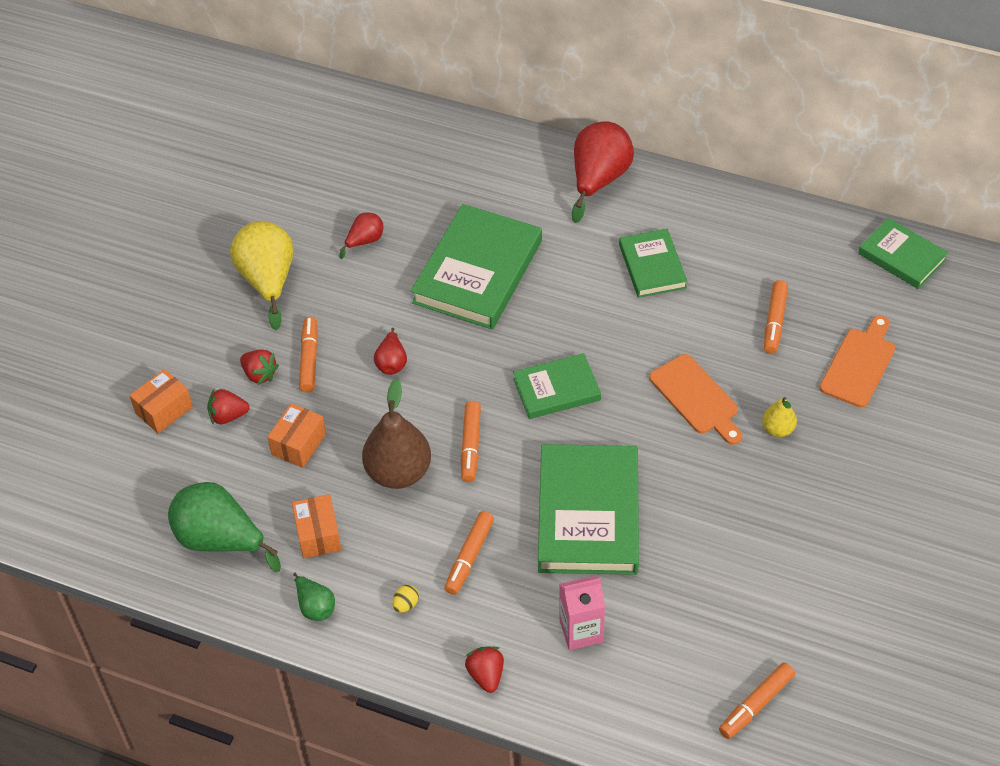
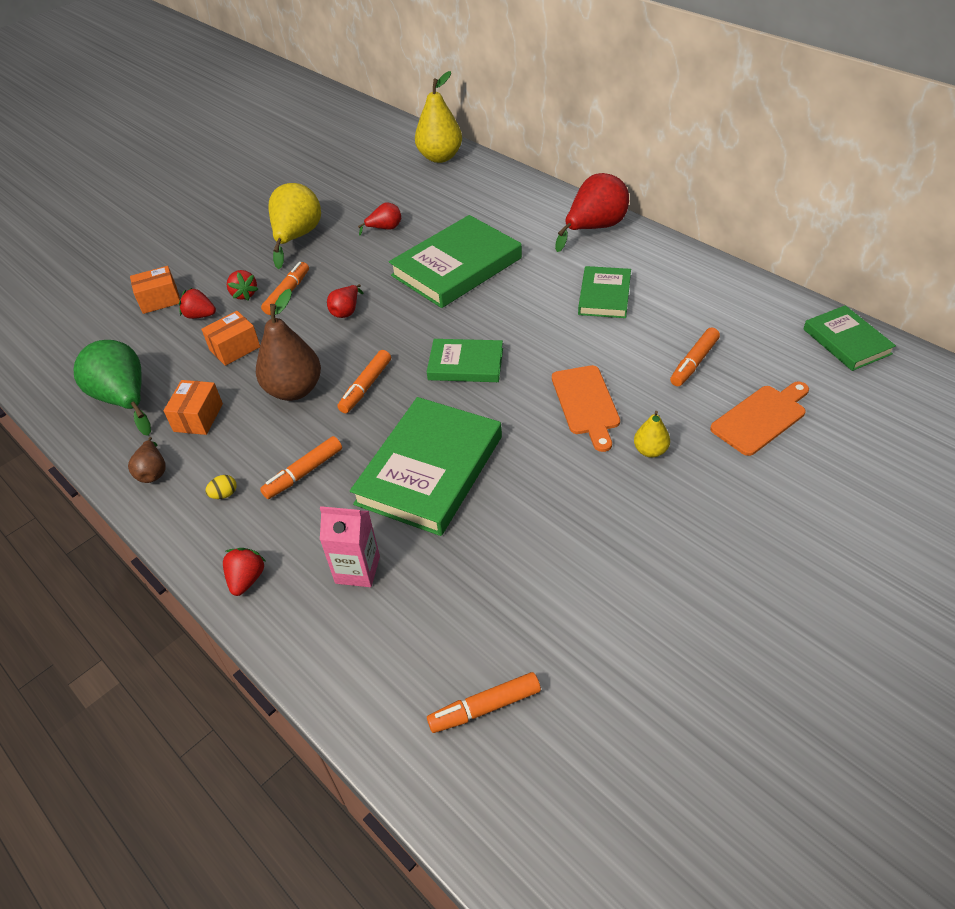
camera: 25 degrees right, 5 degrees down
(315, 606) = (153, 472): green pear -> brown pear
(366, 119) = (440, 157): none -> yellow pear

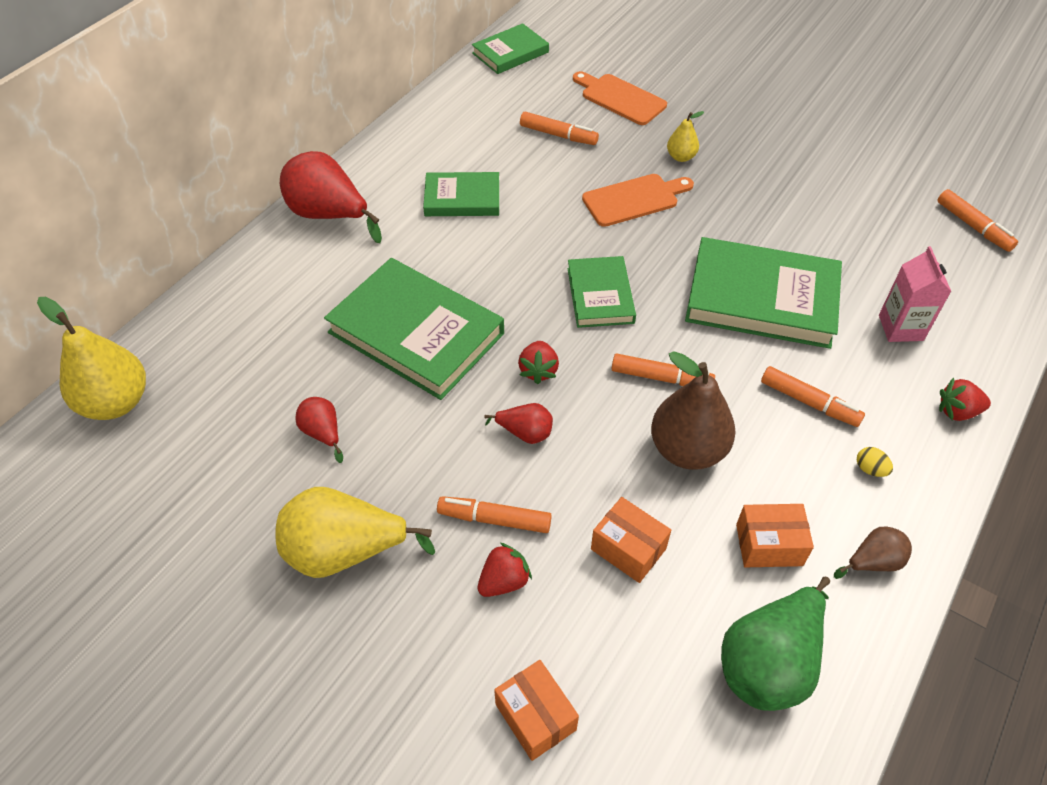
camera: 105 degrees left, 5 degrees up
(200, 315) = (565, 629): red strawberry -> red strawberry (538, 370)

